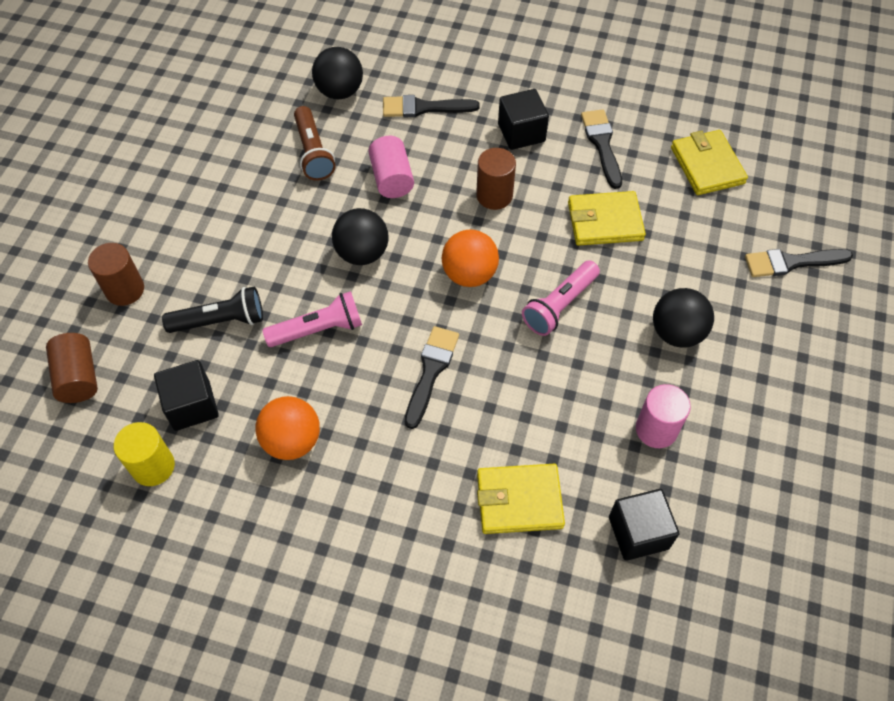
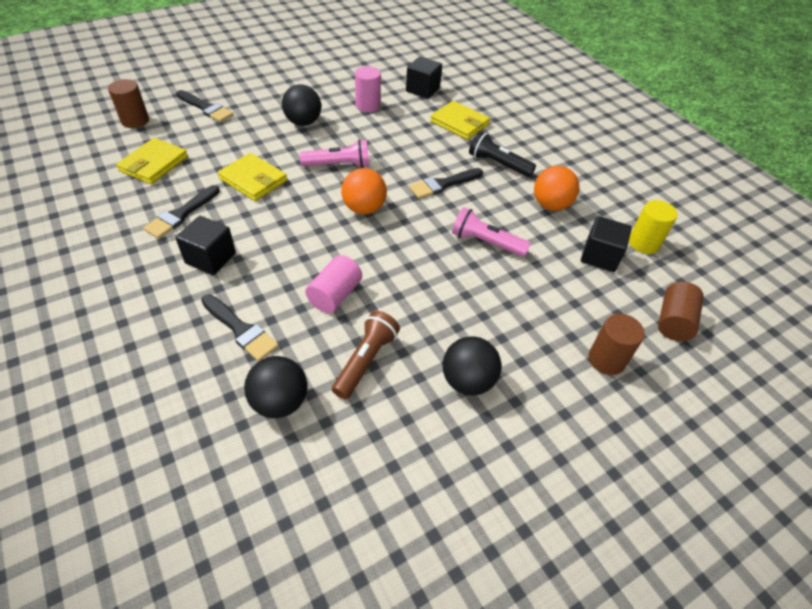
camera: 140 degrees left, 10 degrees down
(220, 321) = (547, 289): black flashlight -> black flashlight (498, 164)
(362, 253) = (412, 263): black ball -> black ball (467, 381)
(494, 195) = (288, 235): brown cylinder -> brown cylinder (135, 121)

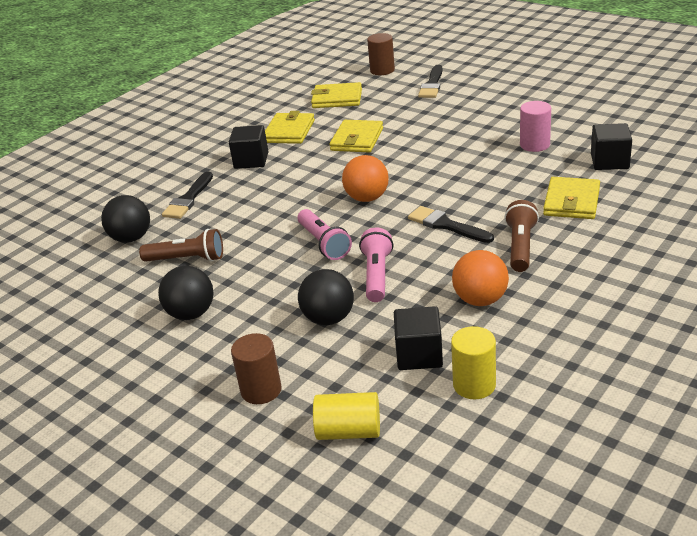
camera: 75 degrees right, 15 degrees down
(181, 214) = (289, 131): black brush -> yellow wallet
(303, 122) = (464, 127): black ball -> black ball (328, 318)
(335, 295) = (248, 222): pink cylinder -> none
(339, 165) = (417, 165): pink flashlight -> pink flashlight (324, 243)
(498, 164) = (520, 246): black flashlight -> brown flashlight
(673, 322) = (349, 431): brown cylinder -> yellow cylinder

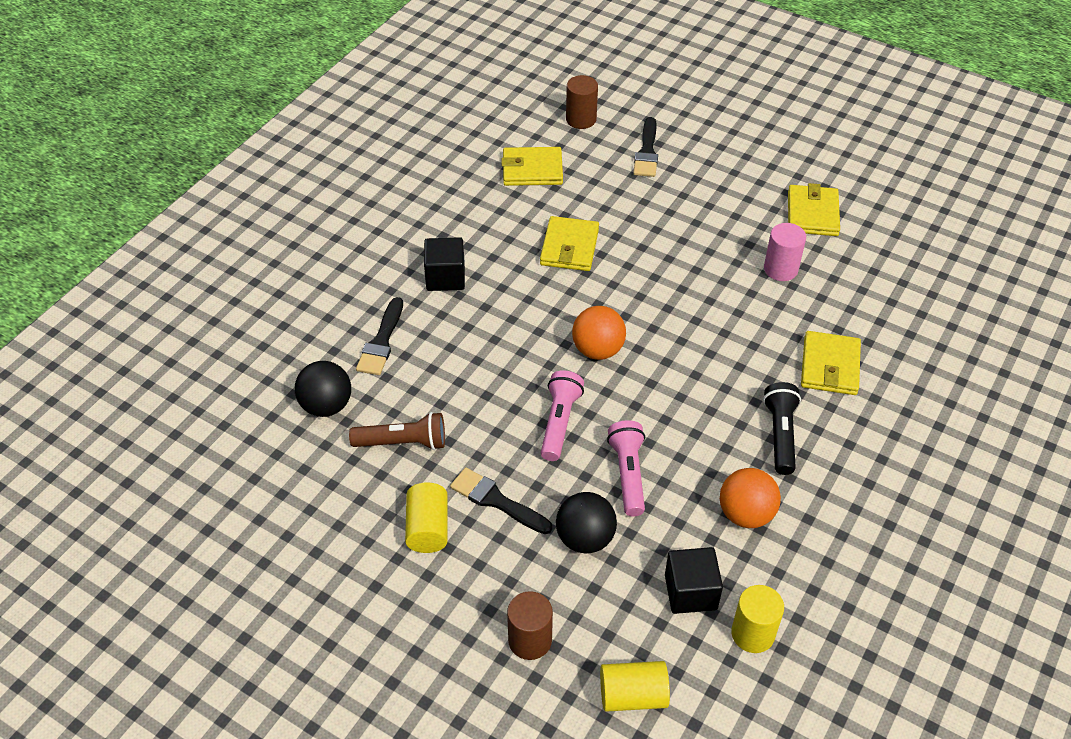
camera: 10 degrees left, 15 degrees up
(191, 314) = (428, 528): black ball -> yellow cylinder
(289, 131) = (483, 227): yellow wallet -> yellow wallet (812, 214)
(324, 243) = (559, 422): pink flashlight -> pink flashlight turned 135 degrees counterclockwise
(446, 225) = (695, 398): black brush -> black brush (496, 501)
(520, 246) = (780, 435): brown flashlight -> black flashlight
(609, 161) = (867, 302): black cube -> none

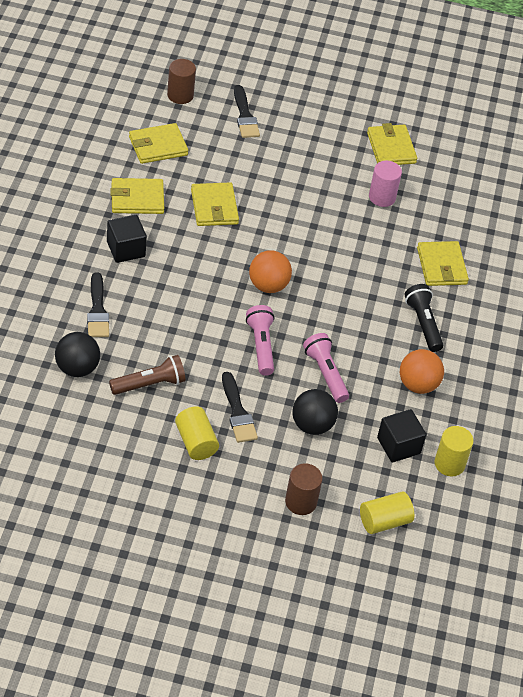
camera: 25 degrees left, 0 degrees up
(483, 223) = (137, 199): none -> yellow wallet
(496, 501) = (238, 412): black brush -> black brush turned 120 degrees counterclockwise

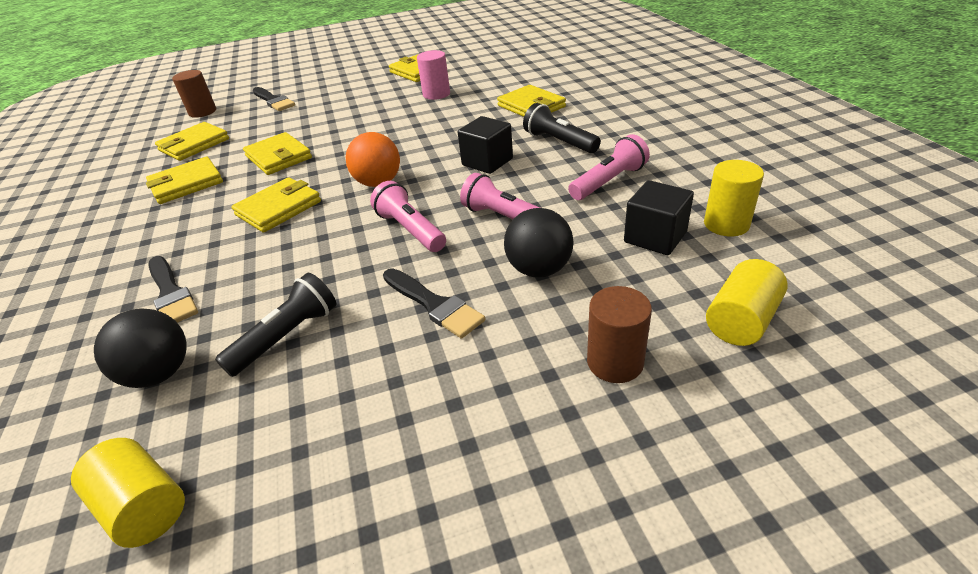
camera: 20 degrees left, 10 degrees down
(126, 249) = (189, 224): black cube -> black cube (487, 162)
(150, 384) = (287, 336): brown flashlight -> black flashlight
(189, 270) = (278, 208): none -> yellow wallet
(196, 442) = (401, 371): yellow cylinder -> yellow cylinder (144, 506)
(418, 385) = (609, 181): orange ball -> pink flashlight

